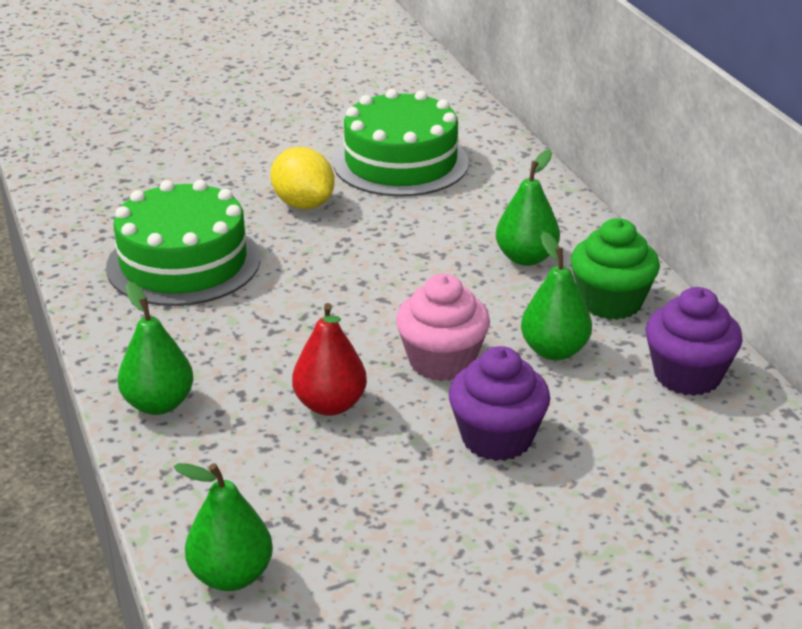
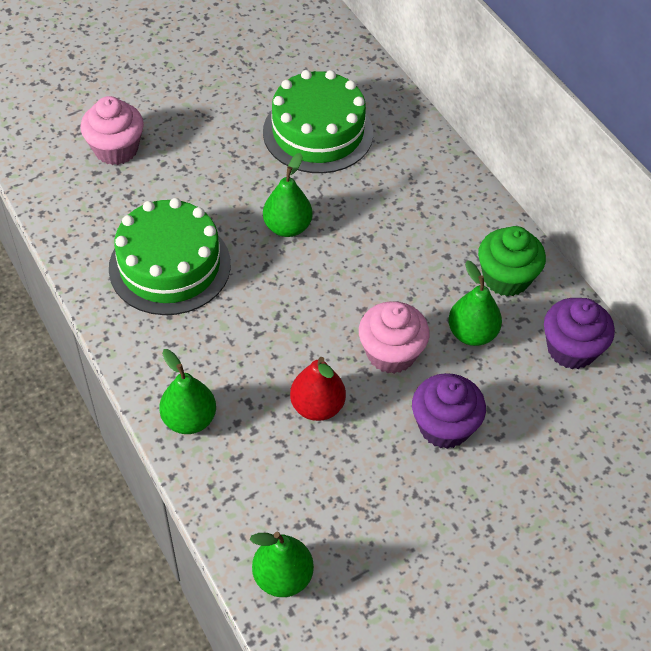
camera: 10 degrees left, 20 degrees up
(155, 163) = (116, 149): none -> pink cupcake
(303, 204) = (249, 189): yellow lemon -> none
(526, 258) = (435, 235): green pear -> green pear (287, 227)

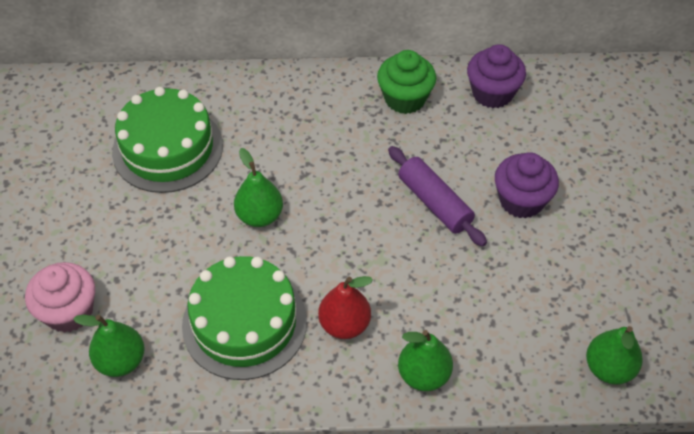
camera: 60 degrees left, 0 degrees up
(317, 406) = (459, 275): red pear -> red pear (344, 324)
(391, 353) = (434, 203): pink cupcake -> purple rolling pin
(472, 333) = (445, 144): green pear -> green pear (121, 361)

